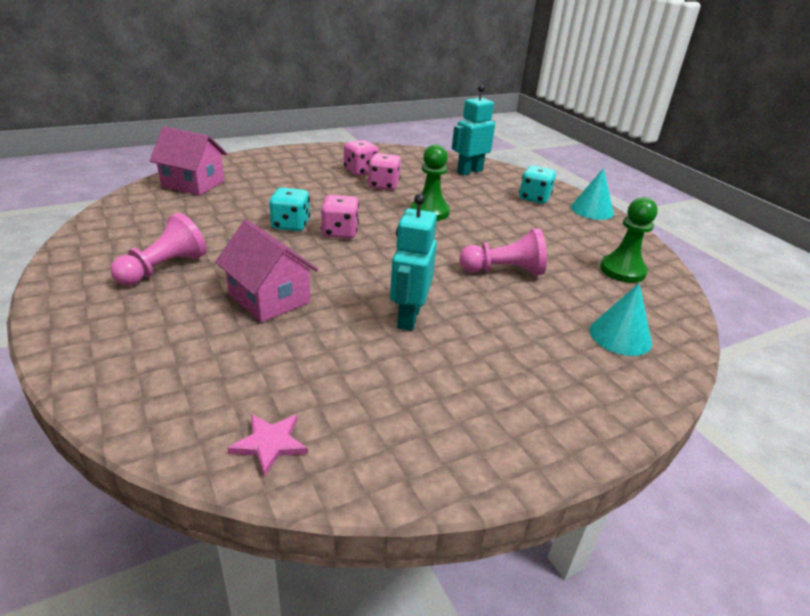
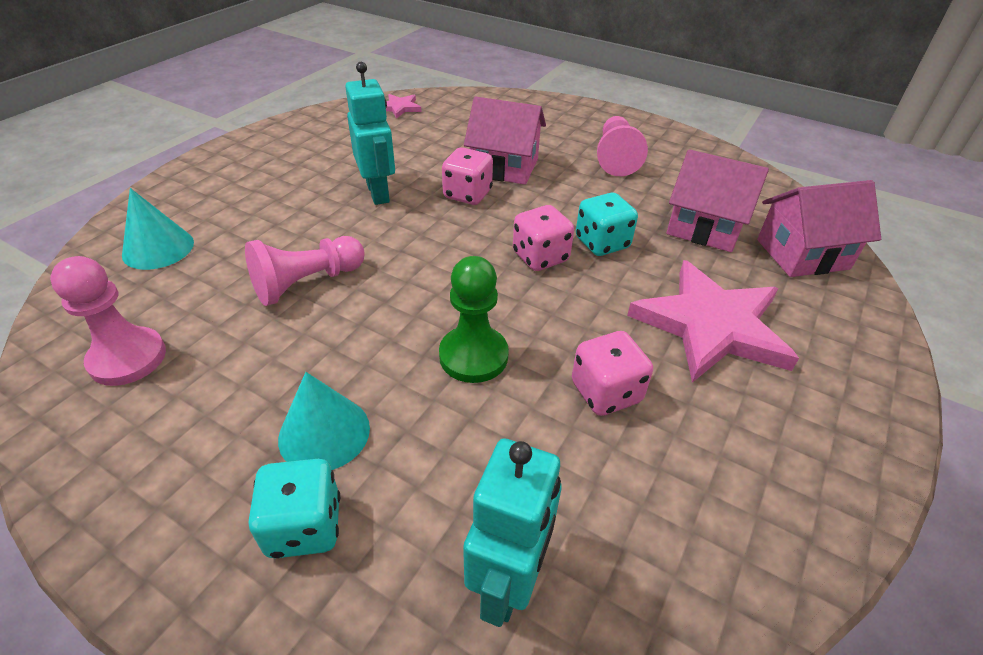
camera: 150 degrees right, 10 degrees up
(213, 209) = (704, 228): none -> pink house
(300, 183) = (711, 325): none -> pink star
(360, 171) = (692, 419): pink dice -> pink dice (467, 194)
(592, 210) = (156, 551): turquoise cone -> turquoise cone (324, 433)
(622, 270) = (128, 358): green pawn -> pink pawn

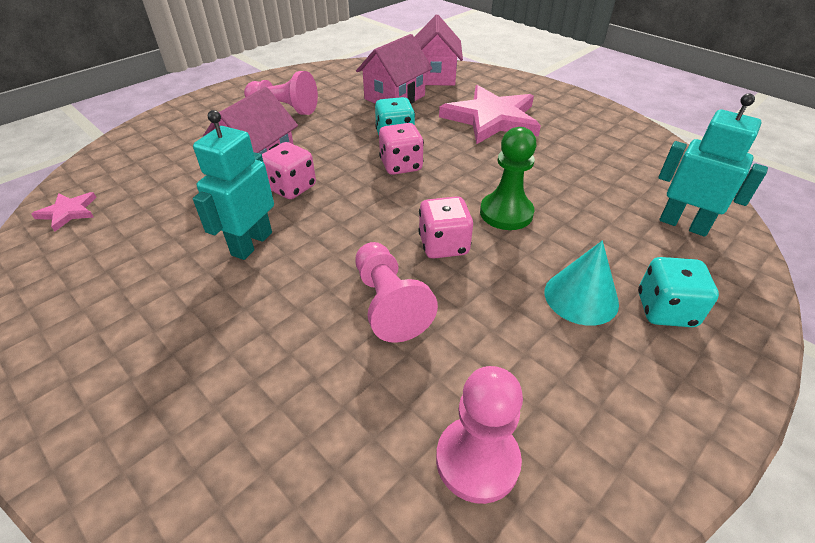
camera: 75 degrees left, 0 degrees up
(158, 248) = (260, 457): turquoise cone -> none
(378, 193) = (251, 243): turquoise robot -> turquoise robot turned 60 degrees counterclockwise
(606, 392) = (545, 166): pink dice -> pink dice (443, 245)

